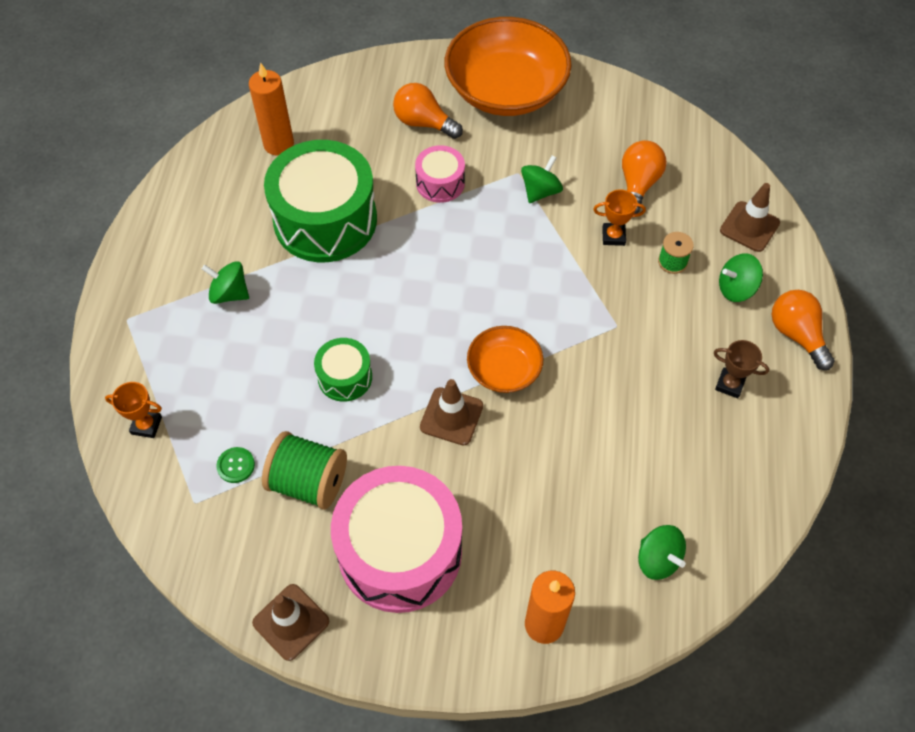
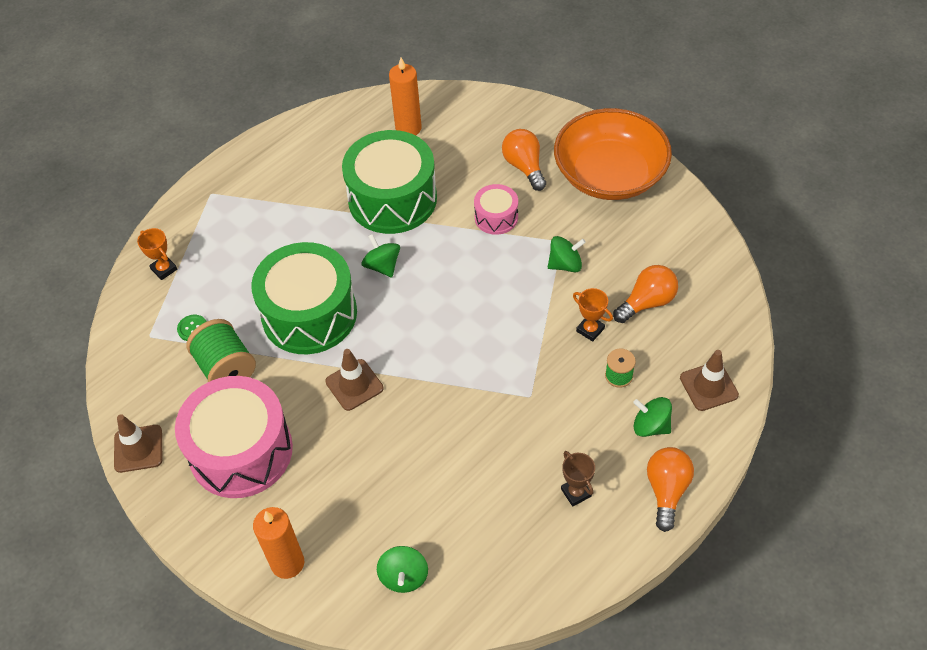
camera: 40 degrees right, 5 degrees down
(229, 293) = (287, 213): green spinning top -> green spinning top (382, 266)
(345, 377) = (309, 314): green drum -> green drum, size x2.07
(504, 369) = (419, 376): orange bowl -> none

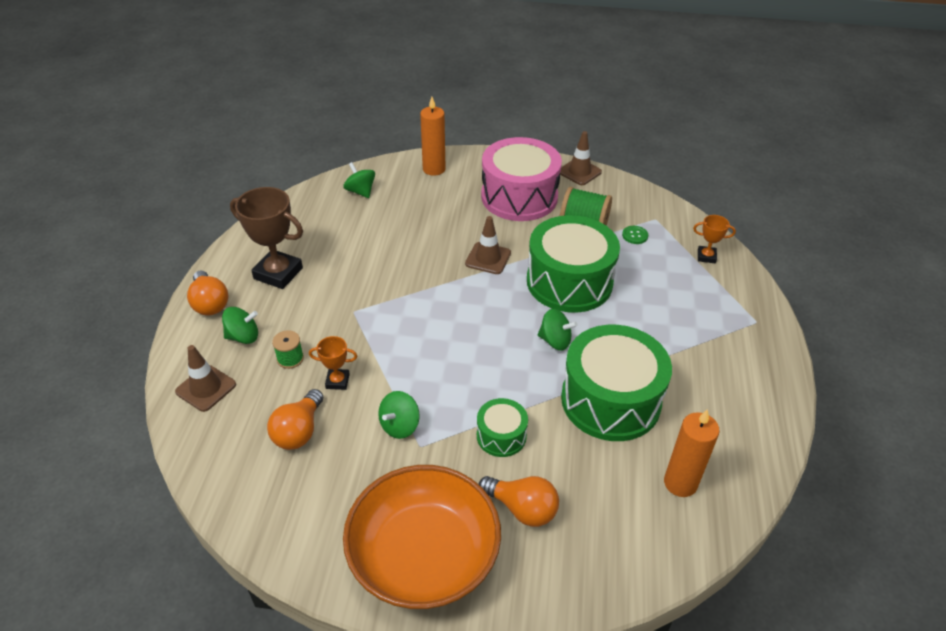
camera: 140 degrees right, 10 degrees down
(496, 217) = (501, 436): pink drum -> green drum
(576, 492) = (278, 273): brown trophy -> brown trophy, size x1.96

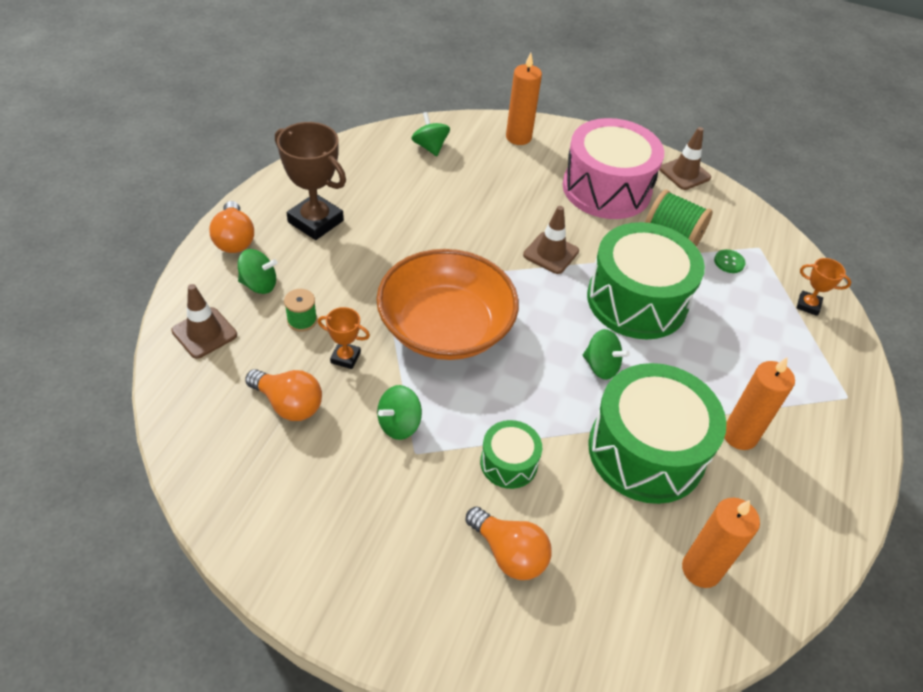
camera: 10 degrees right, 5 degrees up
(299, 431) = (289, 404): orange light bulb -> orange light bulb turned 90 degrees counterclockwise
(424, 555) = (384, 578): orange bowl -> orange bowl (445, 327)
(681, 371) = (739, 435): none -> orange candle

